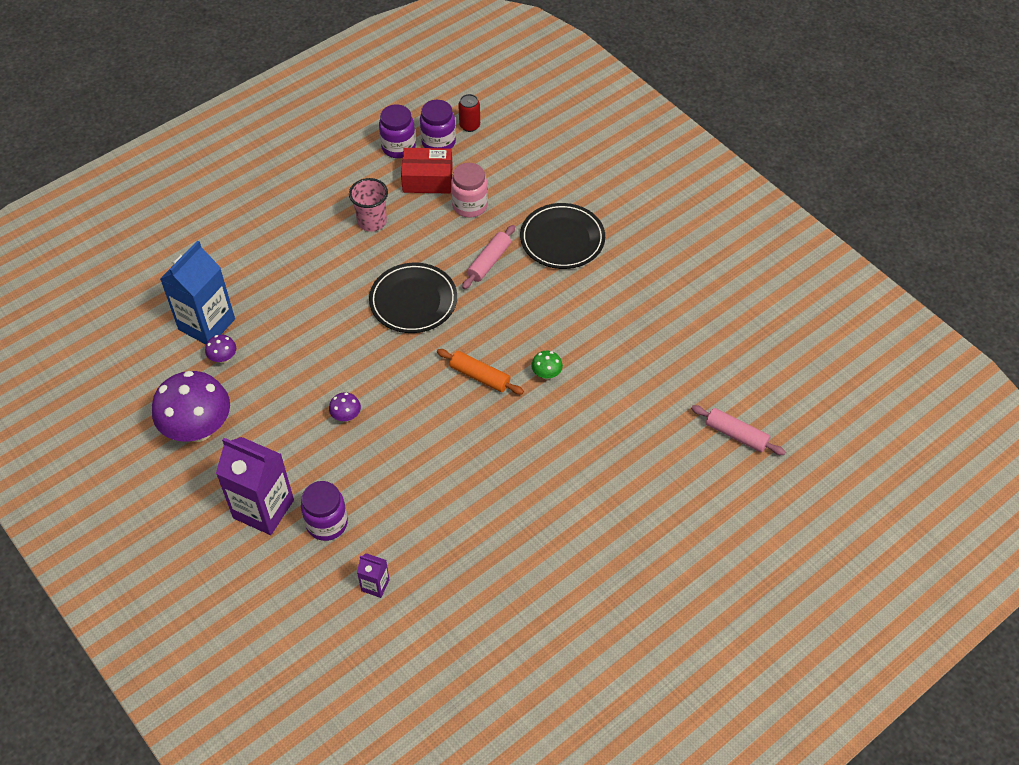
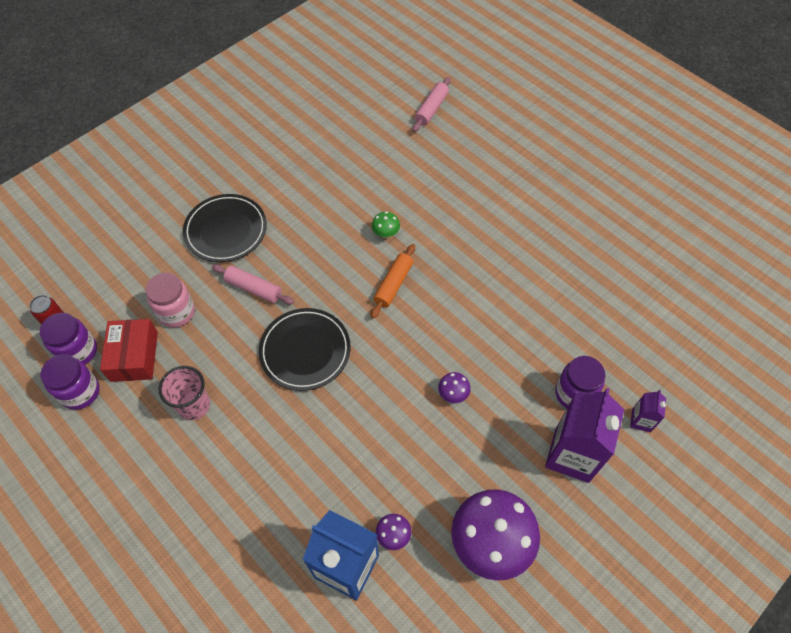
camera: 95 degrees left, 5 degrees up
(375, 585) = (625, 344): purple carton -> purple carton (641, 420)

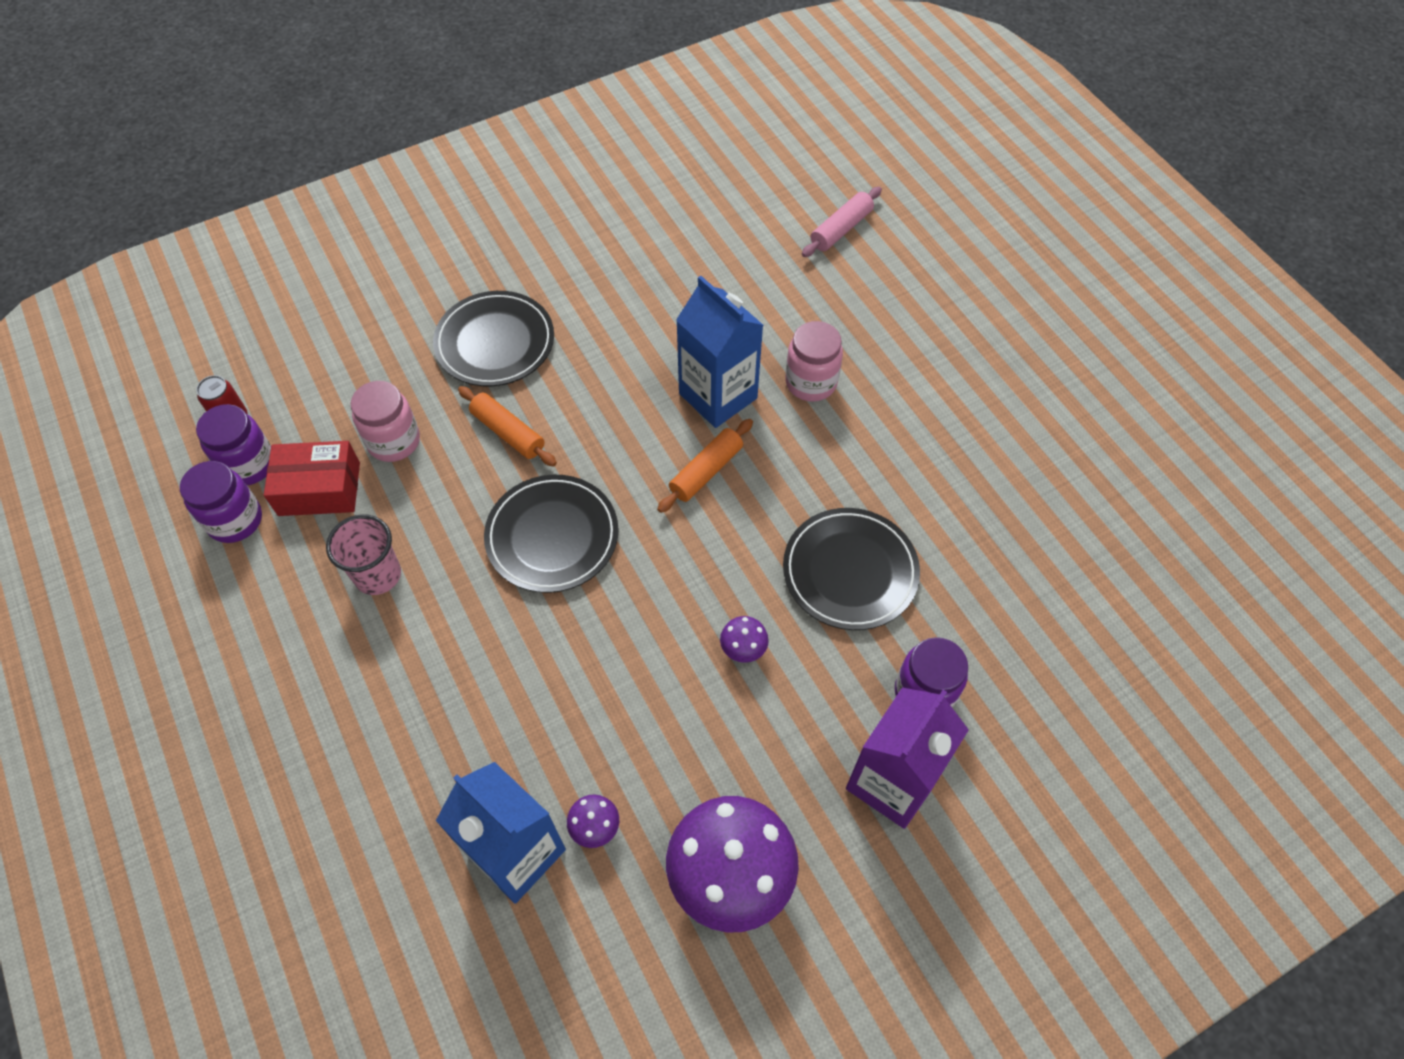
camera: 15 degrees right, 0 degrees up
(134, 356) = (319, 488): red box -> red box turned 75 degrees clockwise
(254, 288) = (508, 432): pink rolling pin -> orange rolling pin
(385, 233) = (718, 396): green mushroom -> blue carton
(442, 212) = (811, 382): none -> pink jar
(505, 328) = (850, 571): none -> black plate
(641, 420) = (1014, 758): purple carton -> none

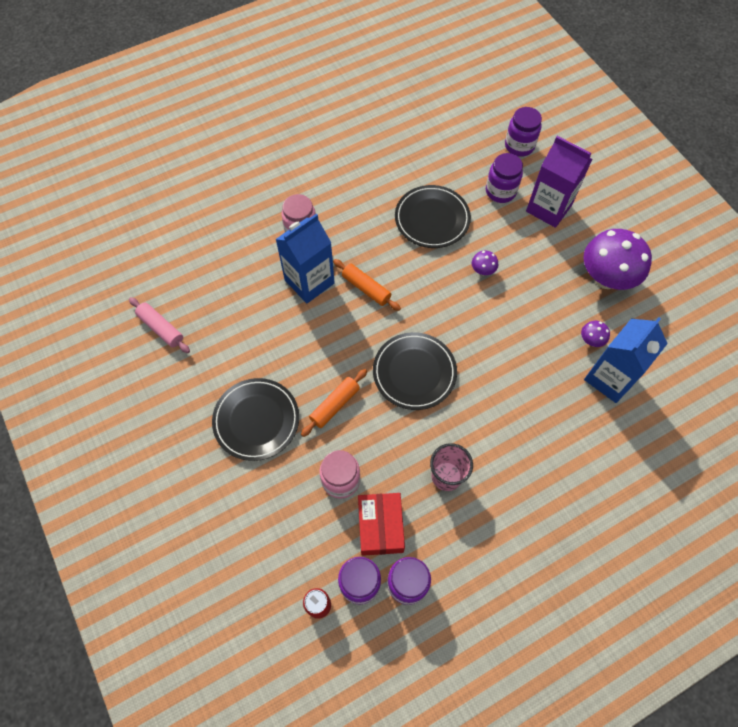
camera: 90 degrees left, 5 degrees up
(841, 229) = (175, 209): pink rolling pin -> pink rolling pin (161, 328)
(1044, 738) = (519, 146): none -> purple jar

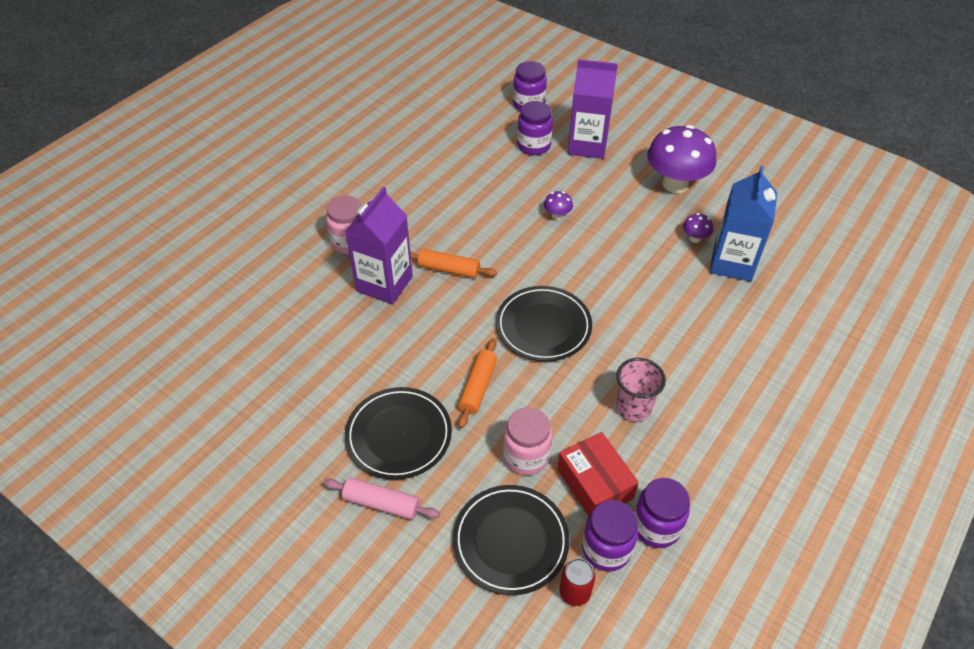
camera: 25 degrees left, 15 degrees down
(161, 328) = (236, 386): pink rolling pin -> pink rolling pin (381, 503)
(309, 282) = (384, 284): blue carton -> purple carton
(432, 219) = (480, 188): black plate -> black plate (510, 541)

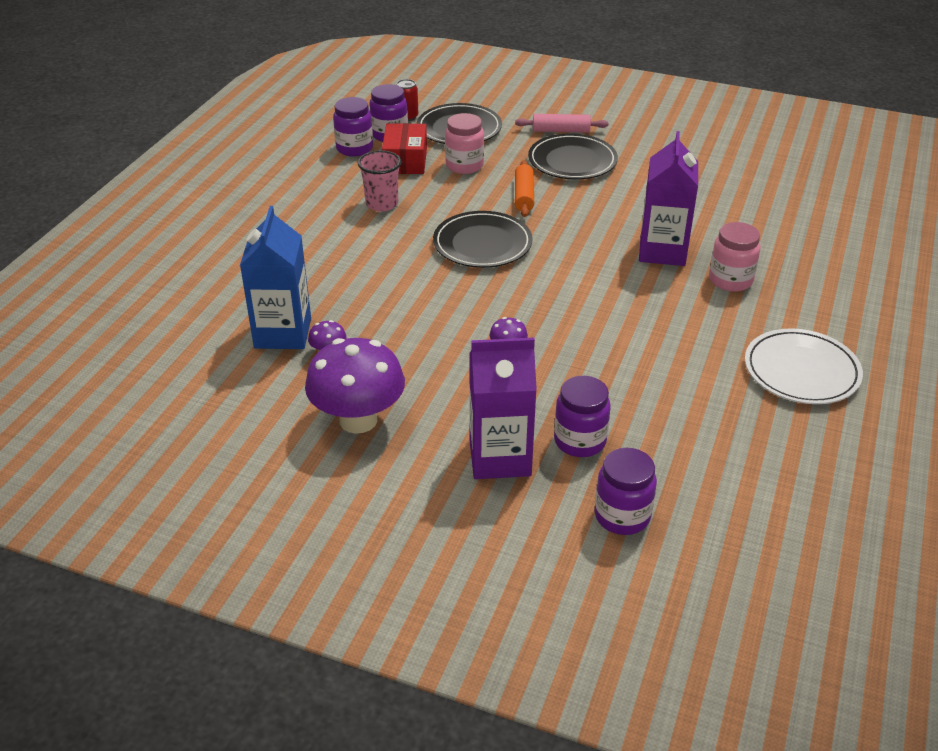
camera: 165 degrees right, 10 degrees down
(360, 162) = (801, 371): none -> white plate
(449, 269) = (604, 274): orange rolling pin -> none
(594, 484) = (405, 160): red box -> red box turned 45 degrees clockwise

